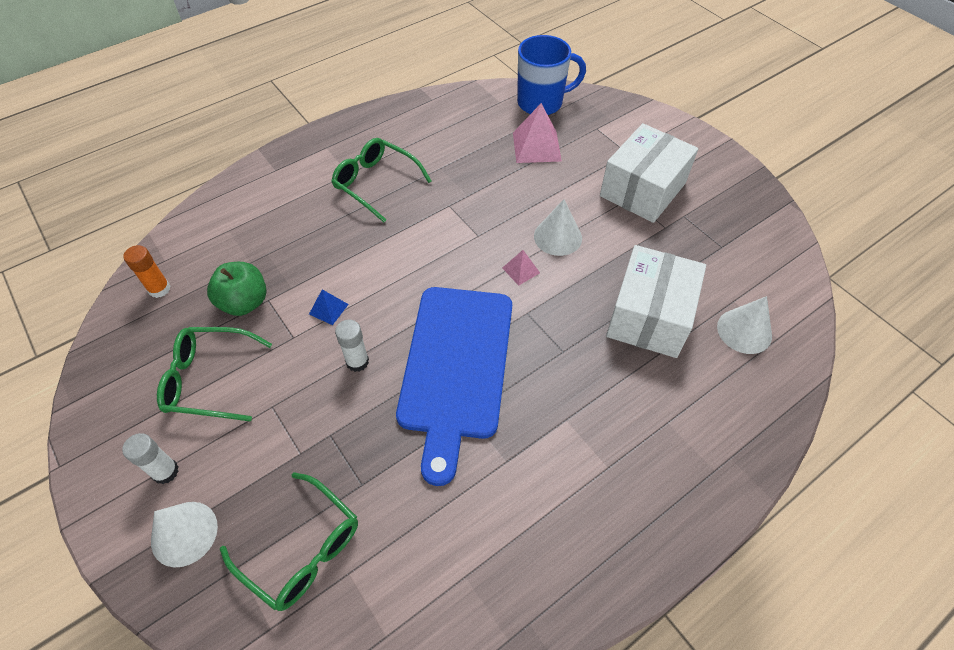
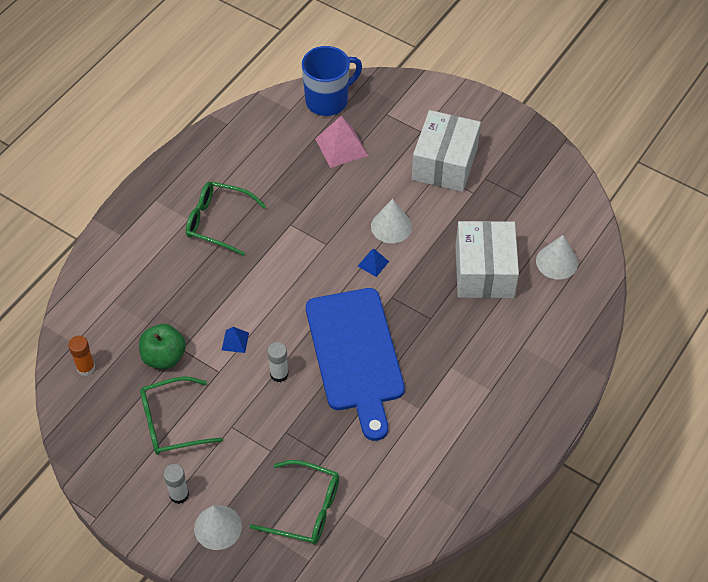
camera: 20 degrees left, 0 degrees up
(521, 270) = (373, 263): pink pyramid -> blue pyramid

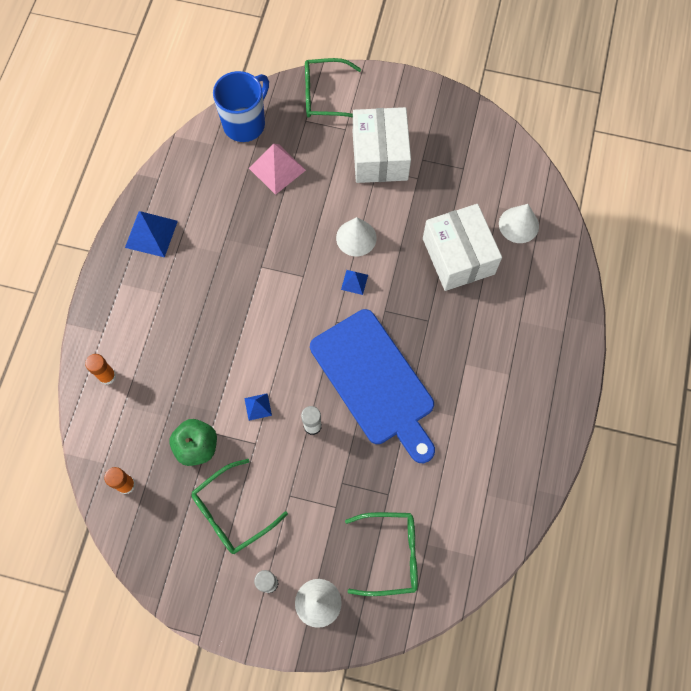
camera: 20 degrees left, 15 degrees up
(109, 272) = (107, 376): none -> orange glue stick
(201, 167) = (151, 234): none -> blue pyramid
(217, 222) = (191, 287): green glasses -> green glasses (325, 96)

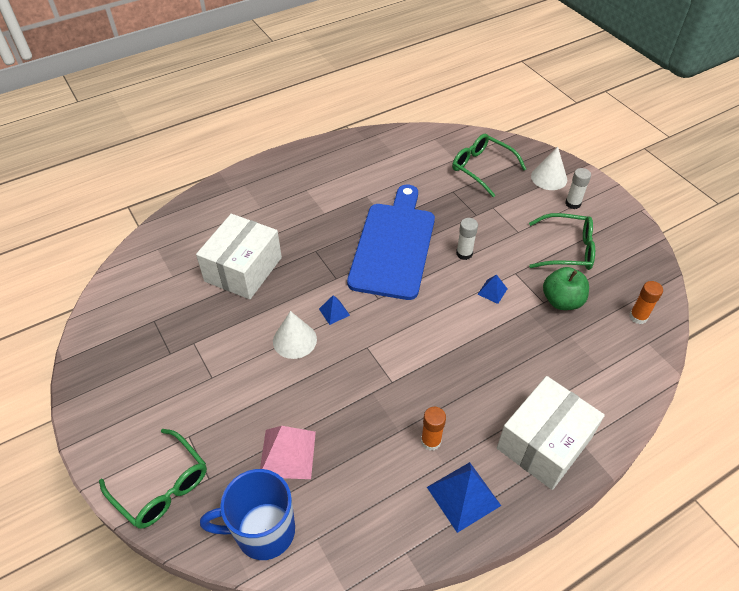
camera: 135 degrees left, 20 degrees down
(107, 376) = (602, 402): orange glue stick -> orange glue stick (431, 441)
(380, 156) = (195, 385): white box -> white box (544, 443)
(518, 225) = (178, 255): white cone -> none

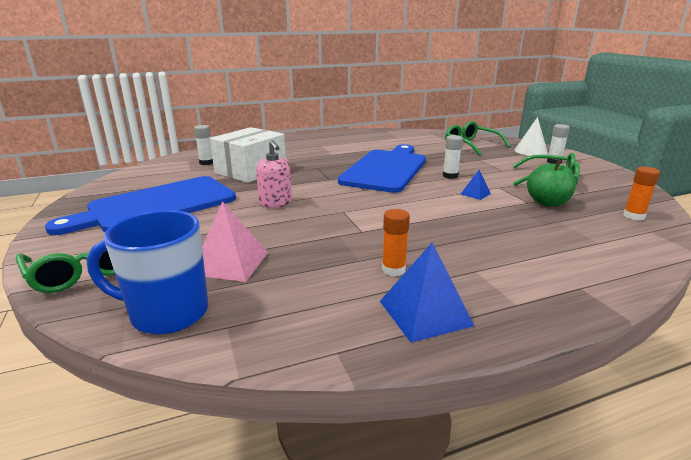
camera: 10 degrees right, 25 degrees down
(172, 363) = (156, 205): none -> blue cutting board
(184, 255) = (206, 163): none -> white glue stick
(294, 340) = (276, 203): white cone -> pink soap dispenser
(334, 312) = (320, 193): blue pyramid -> none
(544, 443) = (532, 283): white box -> none

